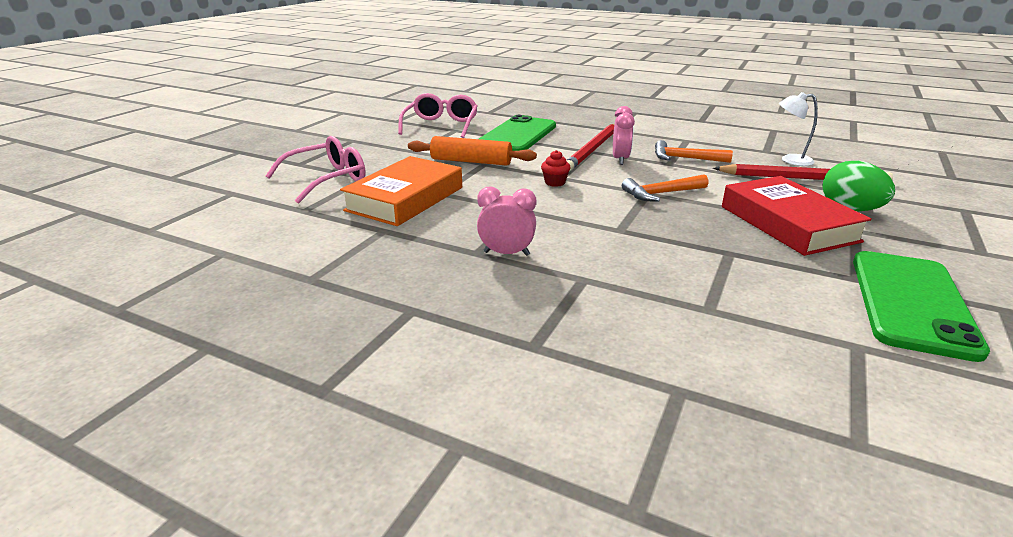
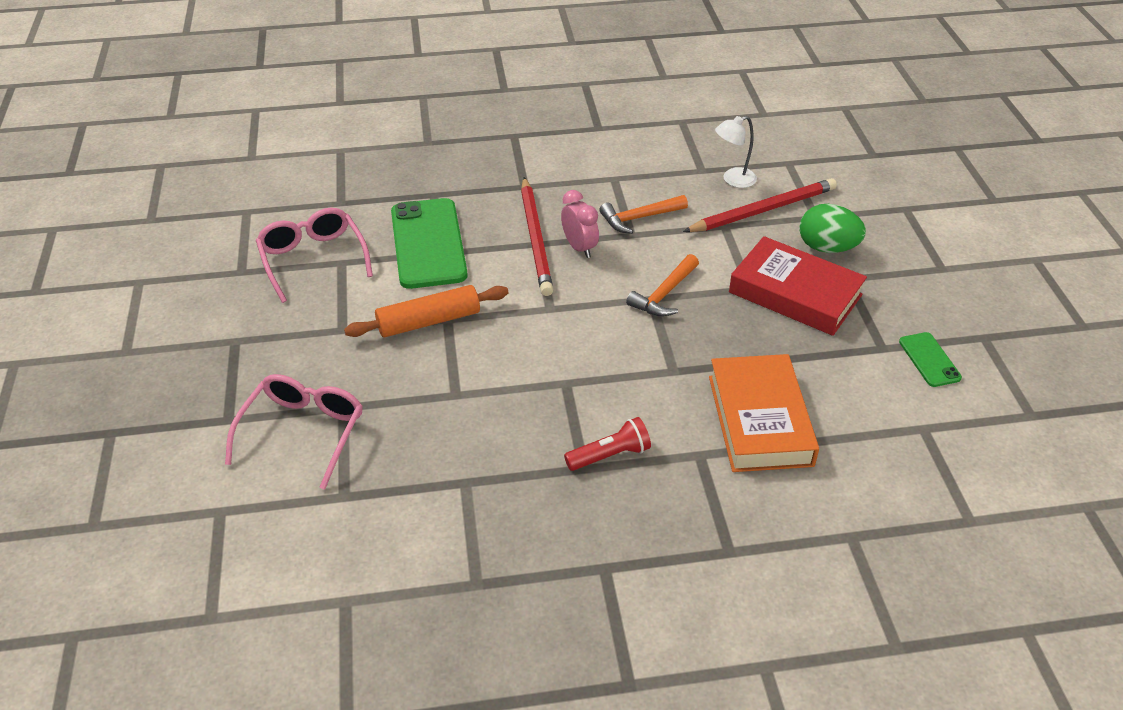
camera: 35 degrees left, 15 degrees up
(405, 199) = (430, 423): orange book -> orange book (759, 420)
(506, 253) = (610, 455): pink clock -> red flashlight
(555, 182) = (552, 321): red cupcake -> none
(911, 302) = (929, 360): green phone -> green phone, size x0.49

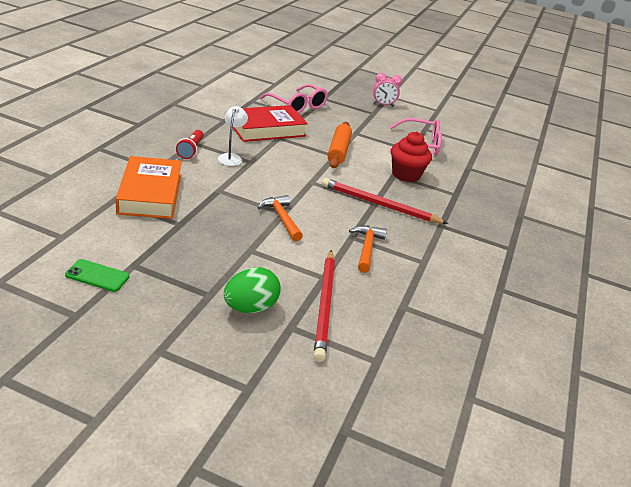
camera: 115 degrees right, 10 degrees down
(428, 243) = (406, 175): green phone -> red cupcake
(579, 247) = (356, 214): pink clock -> pink clock (383, 105)
(733, 180) = (377, 314): white lamp -> white lamp (231, 157)
(759, 420) = (150, 193): orange book -> orange book turned 60 degrees clockwise
(795, 293) = (223, 263): red book -> red book (267, 129)

